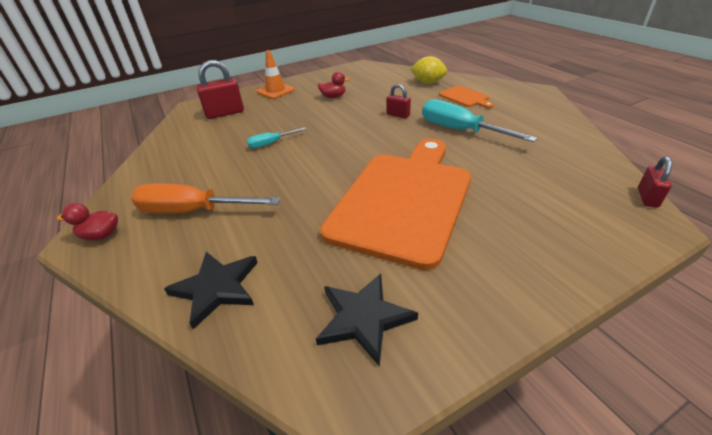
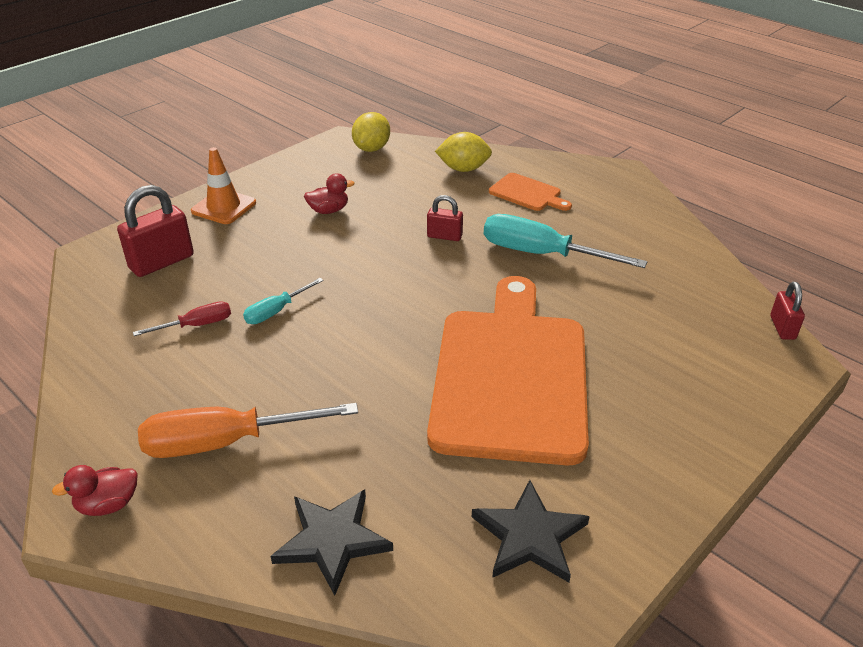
camera: 20 degrees left, 0 degrees up
(221, 145) = (197, 325): none -> red screwdriver
(376, 70) = (372, 148): none -> yellow lemon

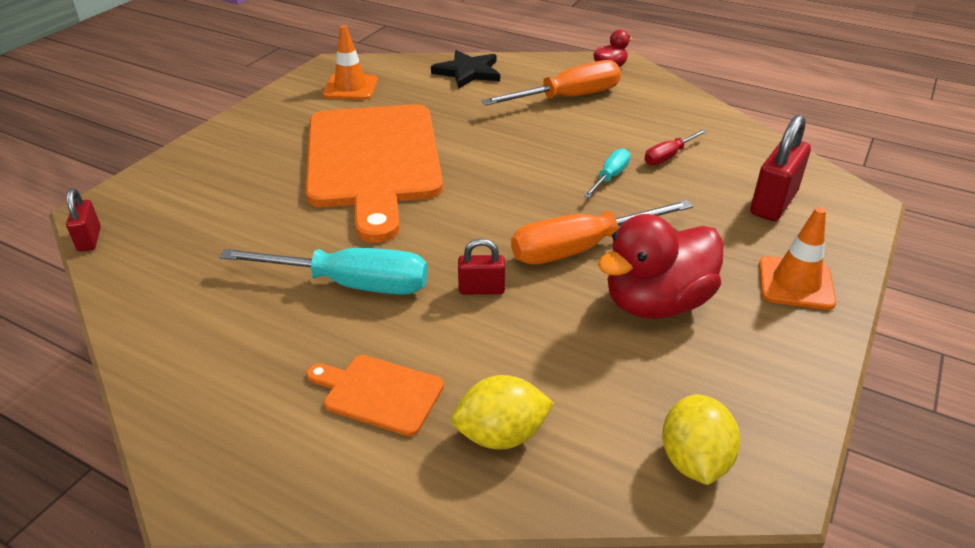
camera: 165 degrees right, 0 degrees up
(329, 210) = (656, 303): red duck -> red duck, size x2.03
(353, 252) = (580, 248): none -> orange screwdriver
(529, 536) = (350, 87): black star -> orange traffic cone

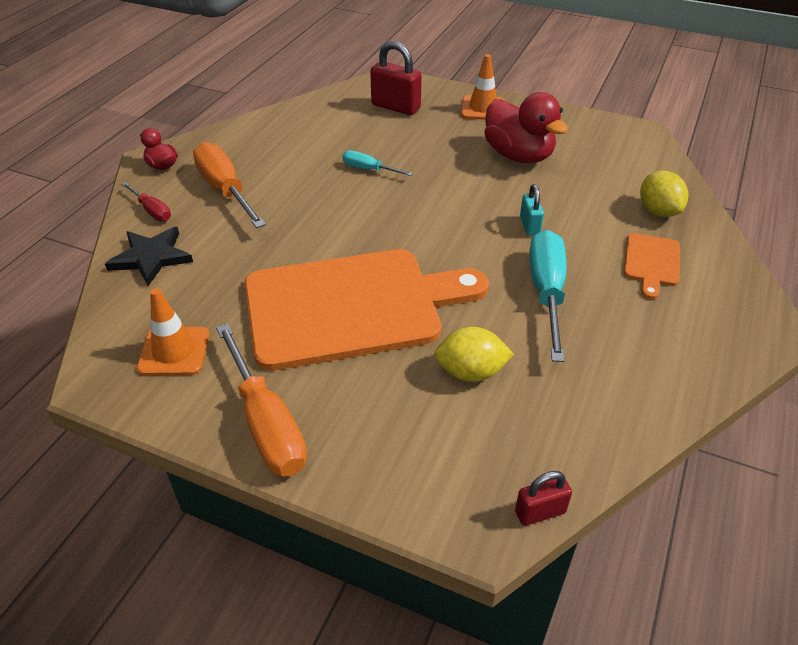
camera: 95 degrees left, 5 degrees up
(481, 289) = (529, 226): red padlock -> turquoise padlock
(580, 248) = (468, 183): orange screwdriver -> orange screwdriver (266, 424)
(668, 156) = (335, 143): red screwdriver -> red screwdriver (152, 211)
(694, 460) = (640, 150): yellow lemon -> yellow lemon (470, 372)

